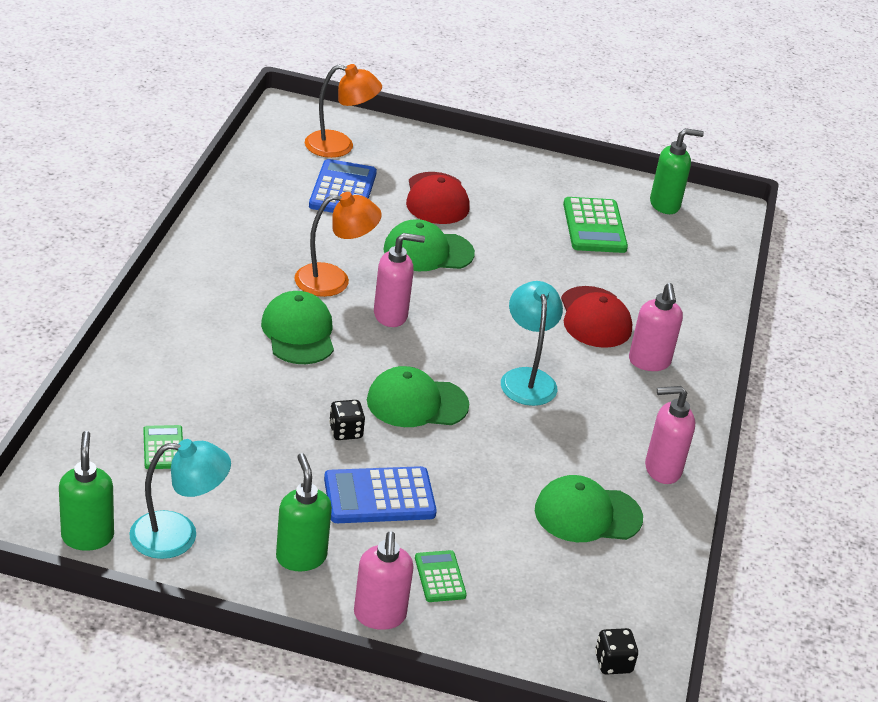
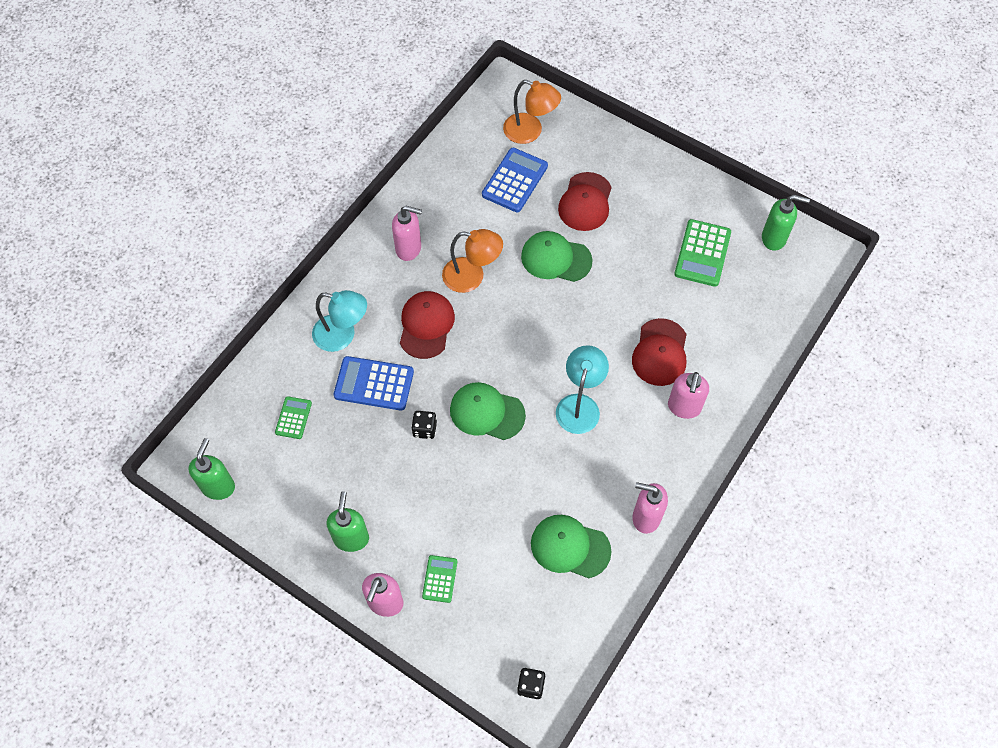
camera: 25 degrees right, 25 degrees up
(178, 535) = (277, 499): turquoise lamp -> turquoise lamp (342, 335)
(298, 332) = (426, 325): green cap -> red cap
(379, 496) = (425, 496): blue calculator -> blue calculator (374, 384)
(391, 315) = (501, 320): pink soap dispenser -> pink soap dispenser (409, 249)

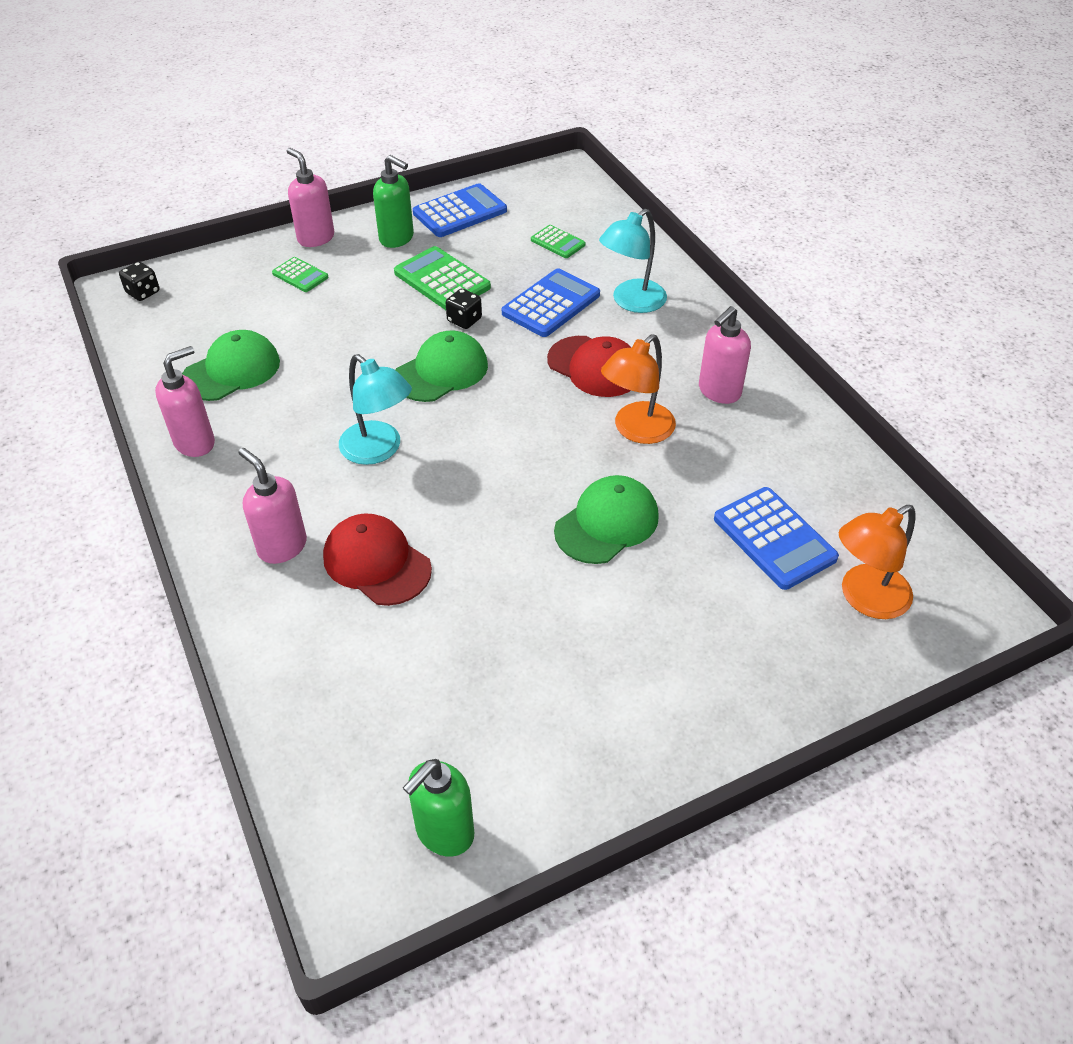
camera: 120 degrees right, 15 degrees down
(218, 486) = (524, 184): green soap dispenser -> none
(288, 512) = (460, 212): none -> blue calculator
(585, 202) = (685, 603): red cap -> none
(702, 253) = (491, 705): green calculator -> green calculator (442, 280)

